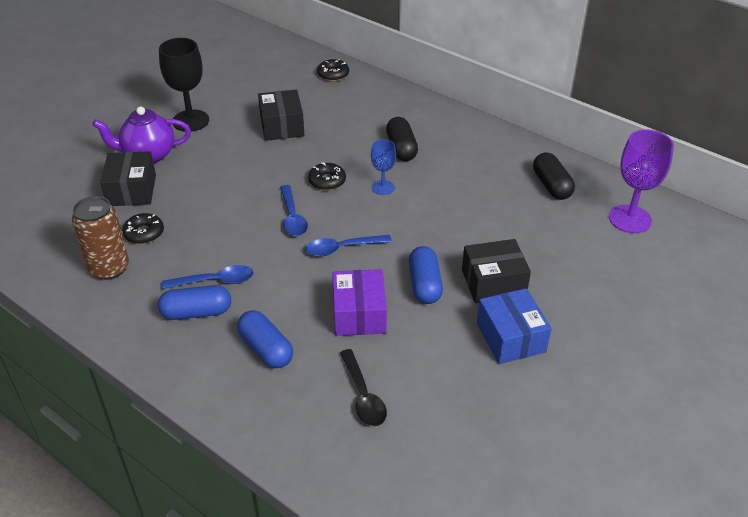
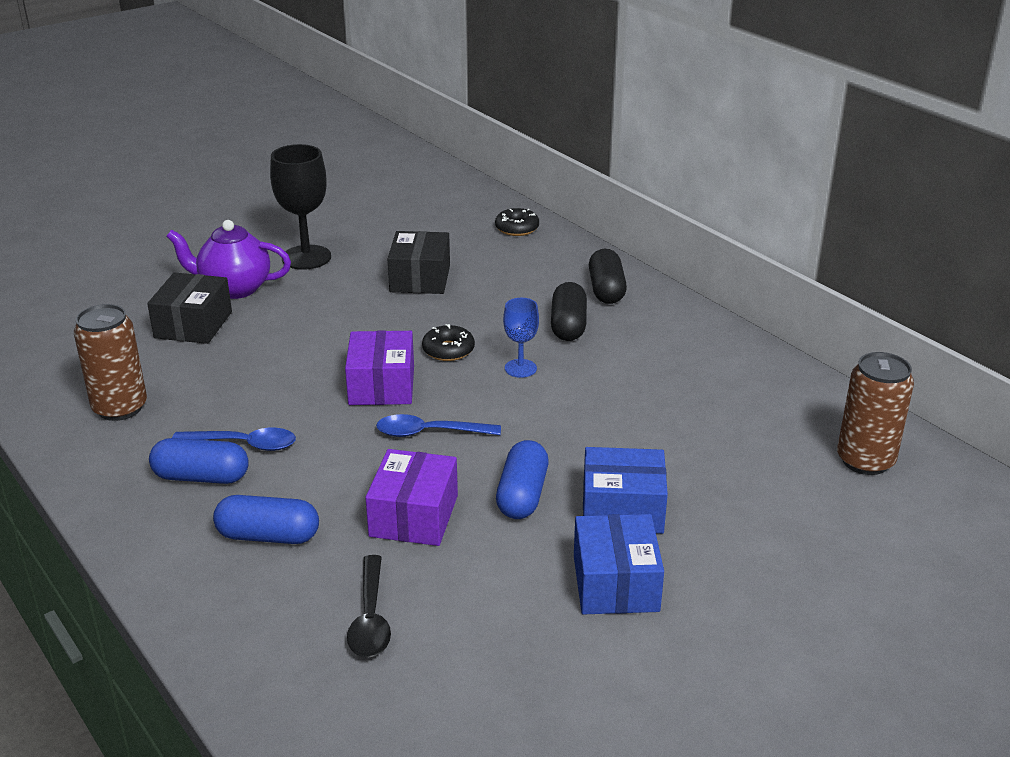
camera: 15 degrees right, 10 degrees down
(144, 233) = (183, 375): black donut -> none
(266, 349) = (268, 536): blue capsule -> blue capsule turned 60 degrees counterclockwise
(292, 217) = (381, 385): blue spoon -> purple box
(493, 282) = (622, 509): black box -> blue box
(551, 186) = (764, 401): black capsule -> black capsule (606, 290)
(629, 219) = (865, 461): purple goblet -> brown can

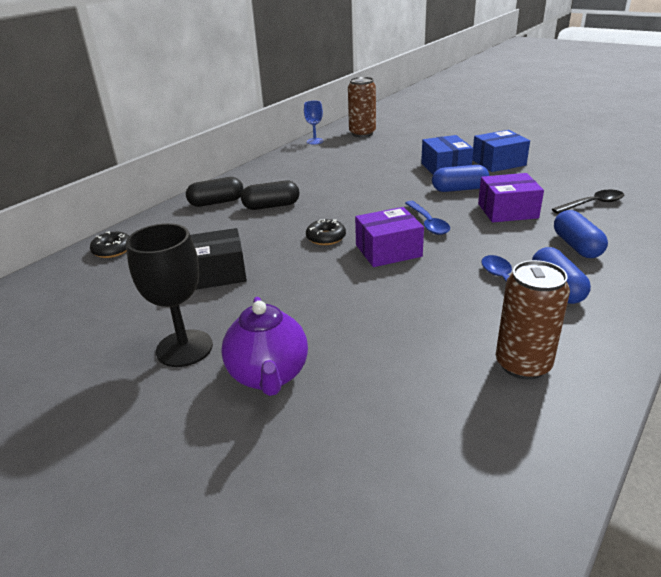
camera: 105 degrees left, 0 degrees up
(193, 325) = (356, 376): black box -> none
(520, 368) = (334, 211): blue goblet -> blue goblet (315, 141)

